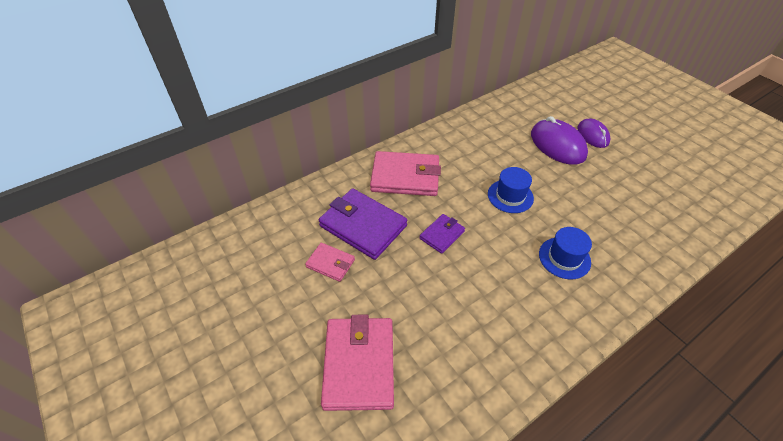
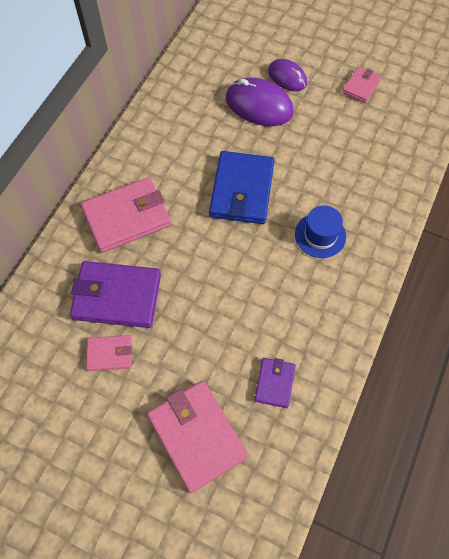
camera: 30 degrees left, 15 degrees up
(442, 235) = (199, 267): purple wallet -> purple wallet (274, 383)
(510, 196) = (242, 190): blue hat -> blue wallet
(659, 164) = (361, 86): none -> pink wallet

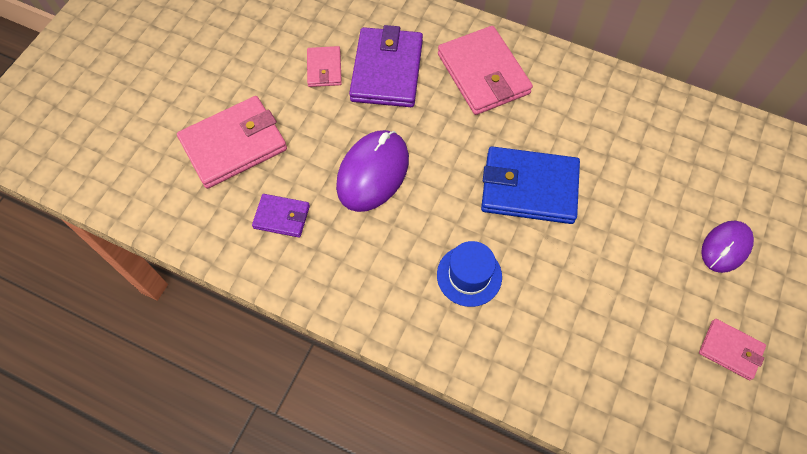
camera: 90 degrees right, 0 degrees up
(259, 105) = (667, 210): purple mouse -> purple mouse (373, 172)

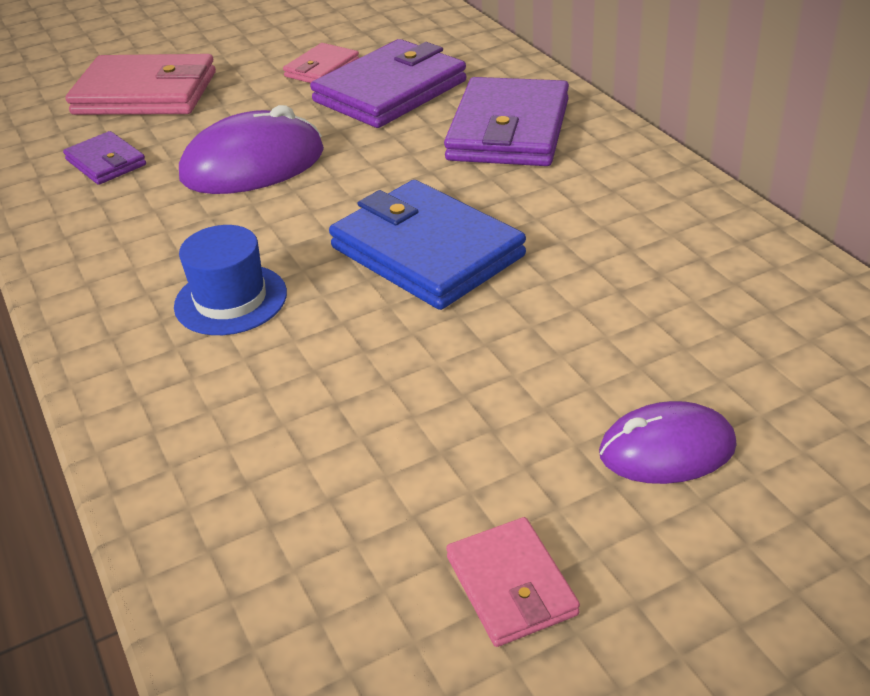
camera: 40 degrees right, 25 degrees down
(483, 74) = (509, 130): pink wallet -> purple wallet

